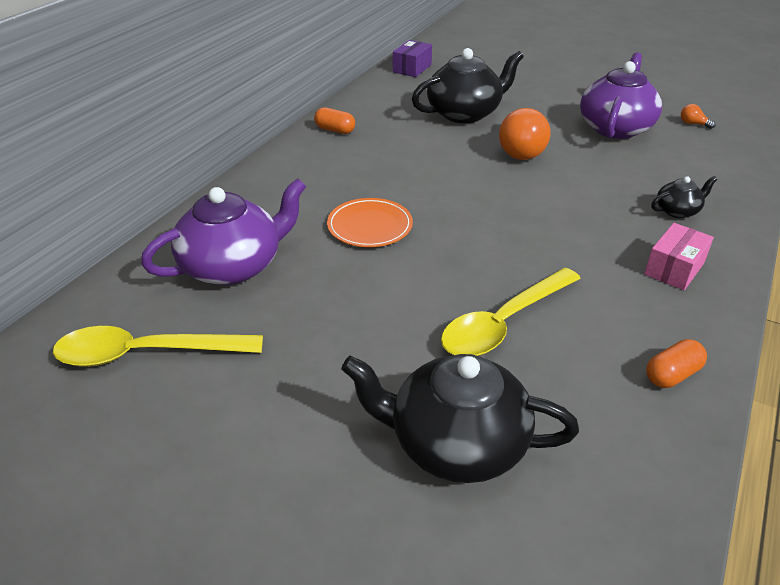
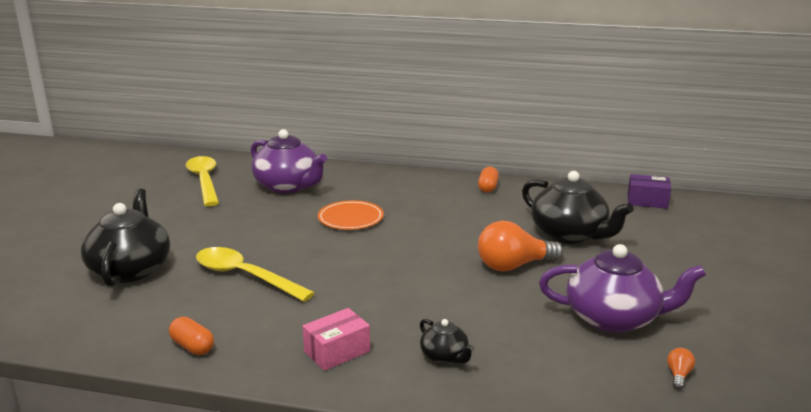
camera: 75 degrees right, 15 degrees down
(674, 269) = (337, 351): pink box -> pink box turned 60 degrees counterclockwise

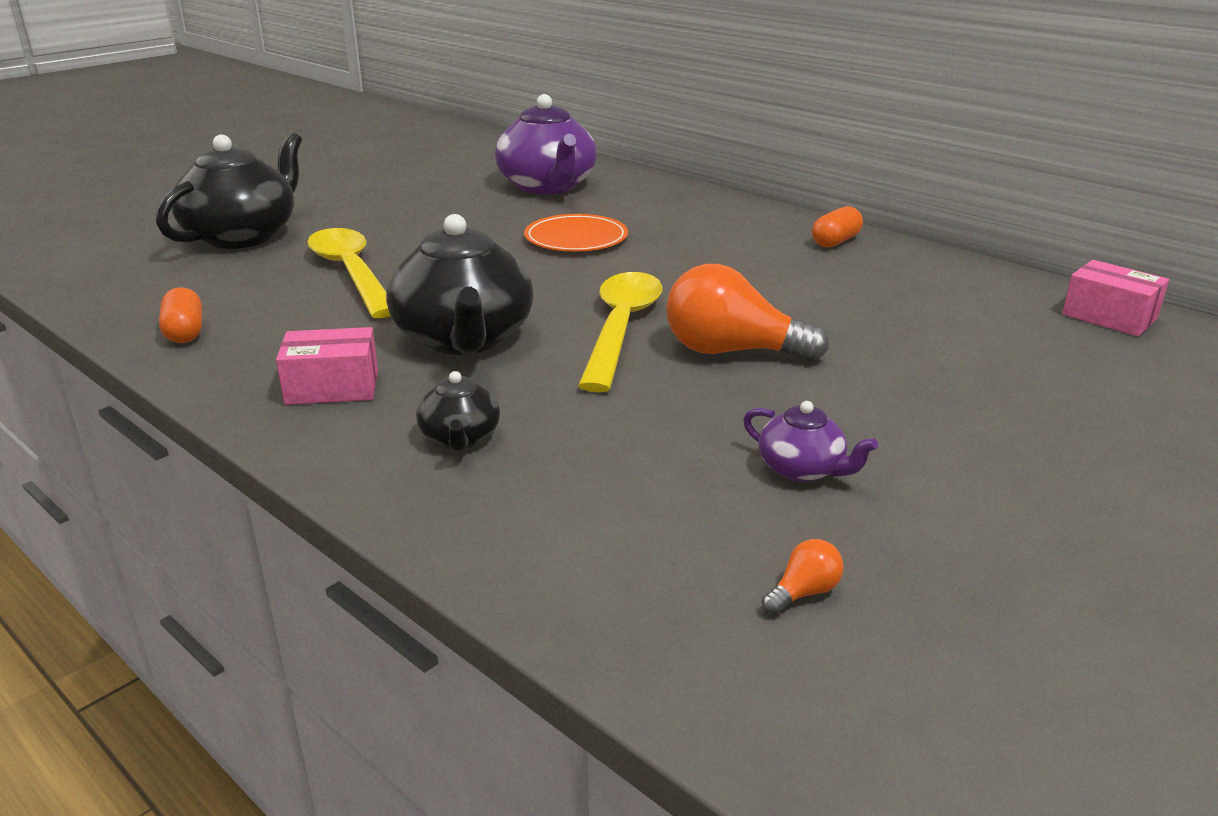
camera: 30 degrees right, 5 degrees up
(204, 181) = (455, 162): yellow spoon -> yellow spoon (621, 328)
(569, 234) = (889, 332): black teapot -> black teapot (464, 339)
(614, 318) = (802, 469): purple teapot -> purple teapot, size x0.48
(647, 201) = (1109, 317): purple box -> pink box

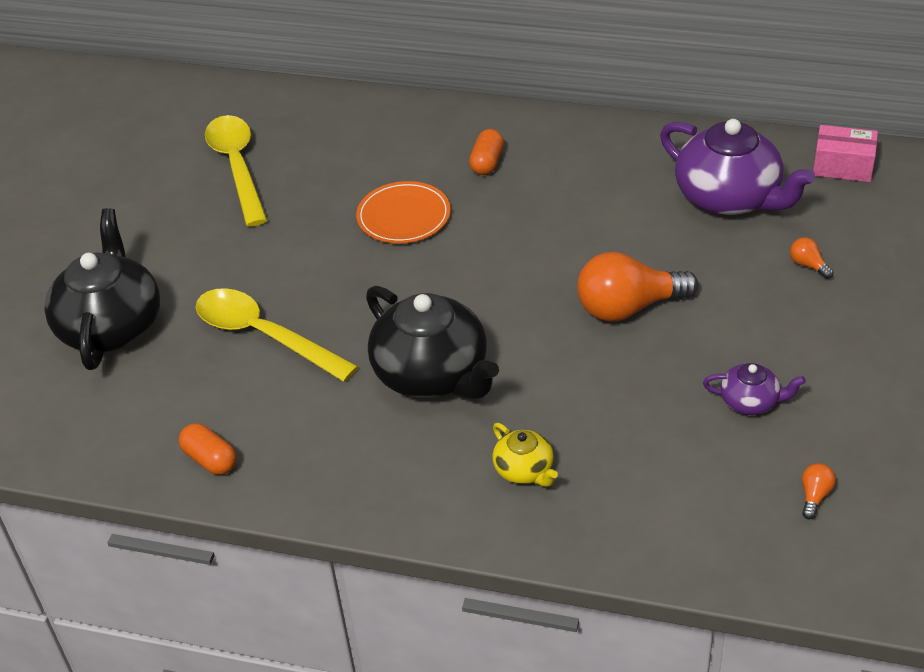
camera: 25 degrees left, 15 degrees up
(332, 387) = (390, 464): pink box -> none
(460, 438) = (524, 470): black teapot -> yellow teapot
(548, 186) = (311, 148): purple teapot -> purple teapot (729, 197)
(621, 328) = (533, 314): yellow spoon -> yellow spoon (237, 167)
(835, 241) = (607, 142): orange capsule -> orange capsule (487, 162)
(994, 378) = (808, 265): none -> orange light bulb

